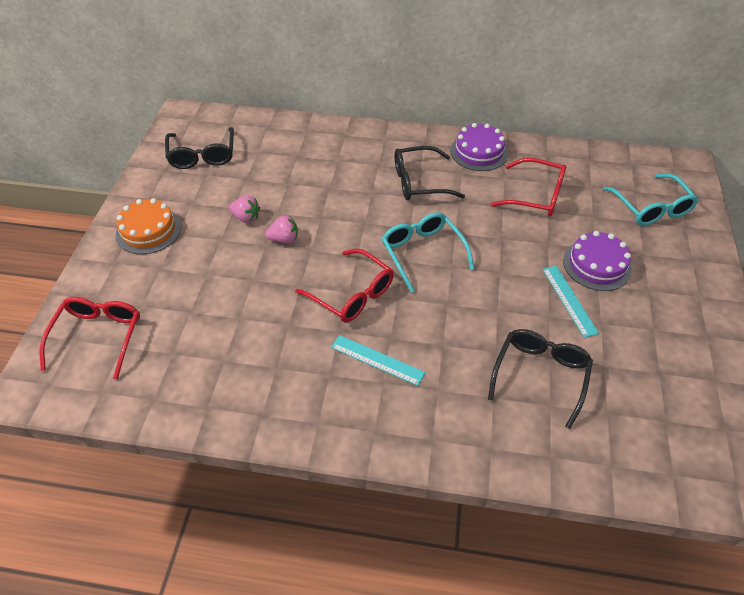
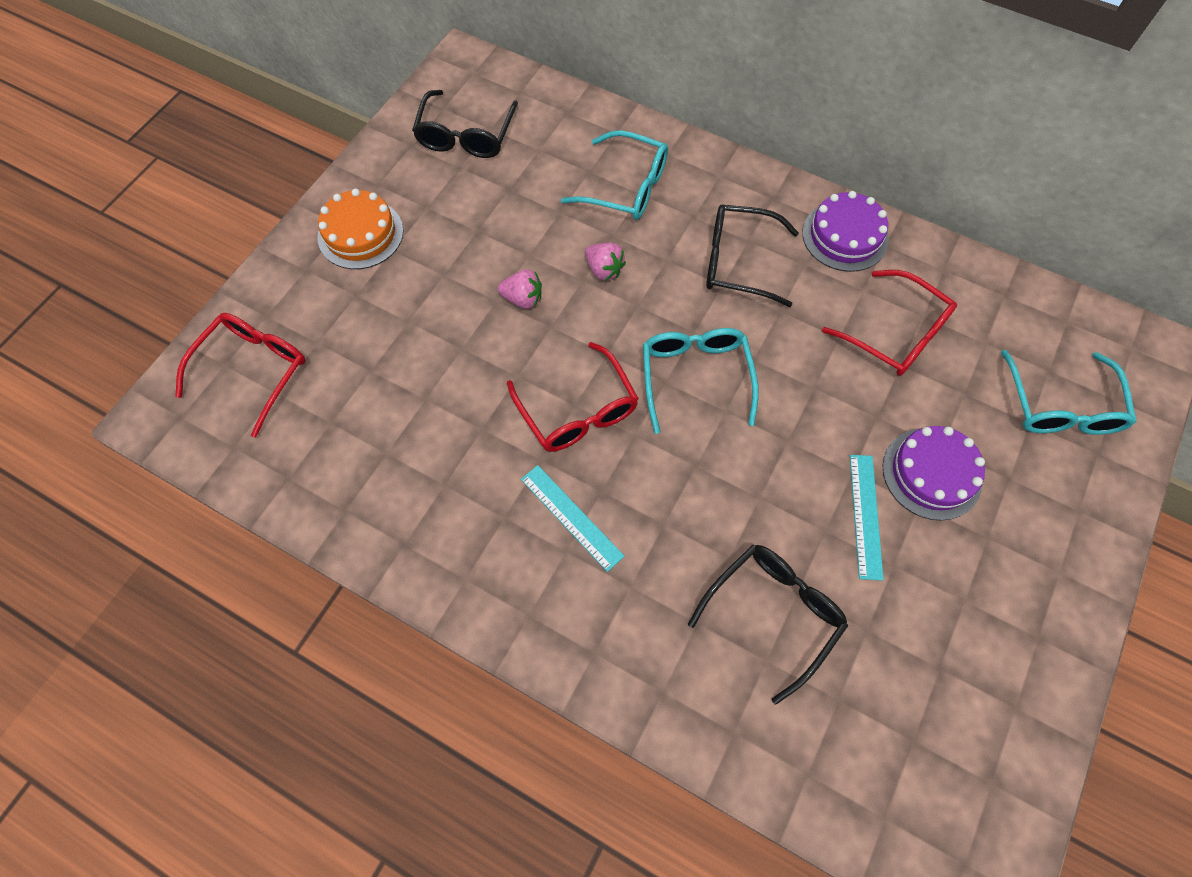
camera: 20 degrees right, 15 degrees up
(246, 218) = (487, 251): pink strawberry -> pink strawberry (604, 270)
(326, 159) = (626, 187): none -> turquoise glasses

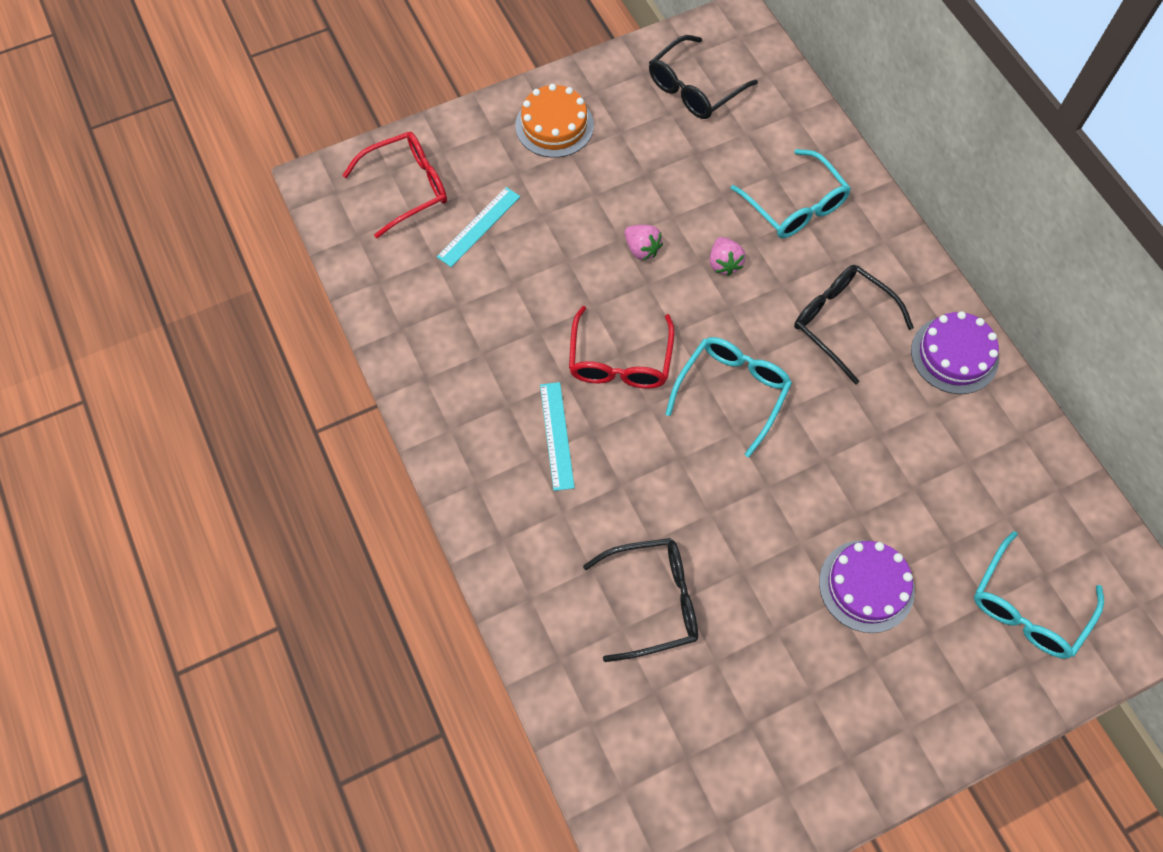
camera: 35 degrees right, 0 degrees up
(865, 515) = (784, 581): turquoise ruler -> turquoise ruler (479, 226)
(896, 334) = (930, 461): red glasses -> none

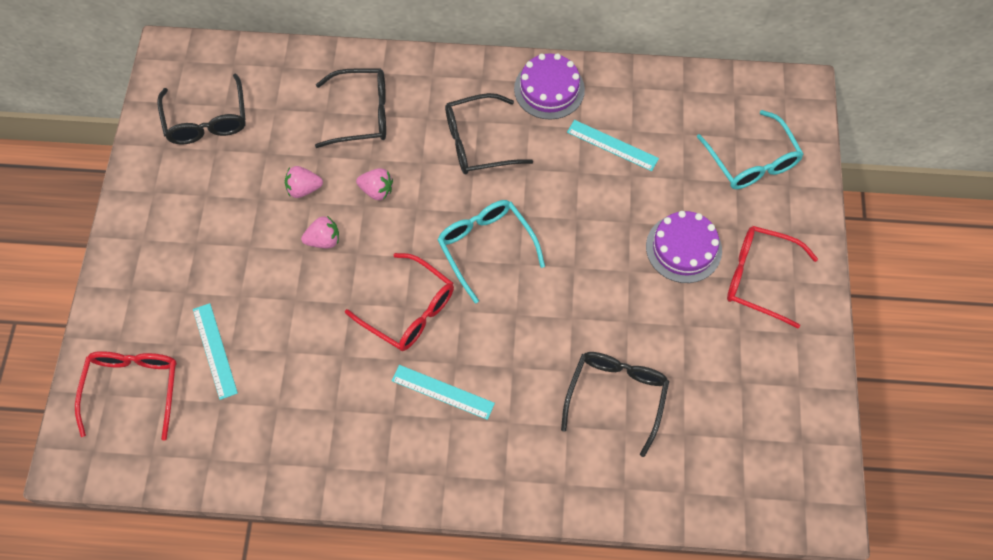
camera: 60 degrees left, 0 degrees up
(554, 125) = (161, 240): orange cake -> none
(682, 203) = (304, 189): none -> pink strawberry
(795, 206) = (362, 114): turquoise glasses -> black glasses
(887, 685) = (759, 278): none -> red glasses
(935, 451) = (612, 145): none -> turquoise ruler

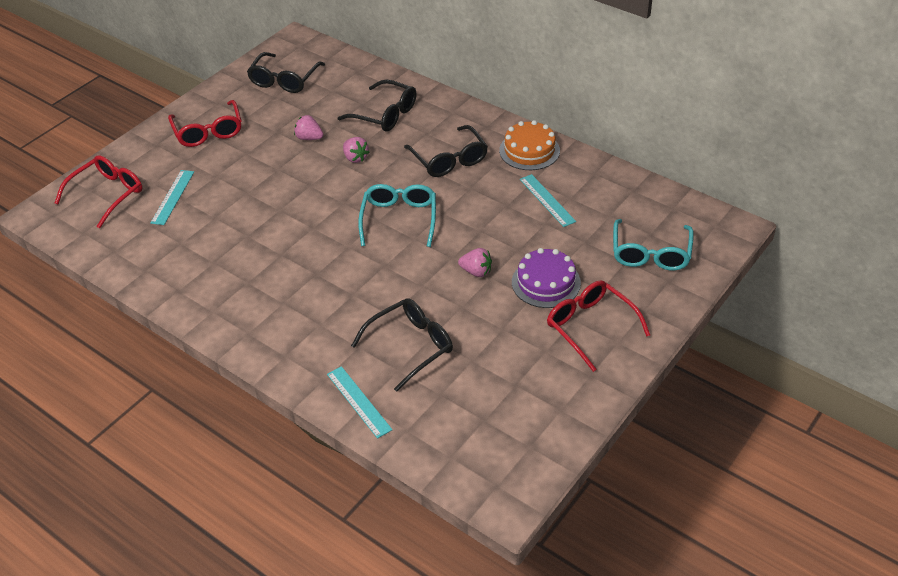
camera: 35 degrees right, 20 degrees down
(324, 240) = (295, 169): pink strawberry -> pink strawberry (476, 271)
(409, 310) = (313, 231): red glasses -> red glasses (208, 131)
(443, 392) = (292, 285): turquoise ruler -> turquoise ruler (359, 401)
(477, 142) = (449, 160): black glasses -> black glasses turned 135 degrees counterclockwise
(549, 89) = (529, 150): purple cake -> orange cake

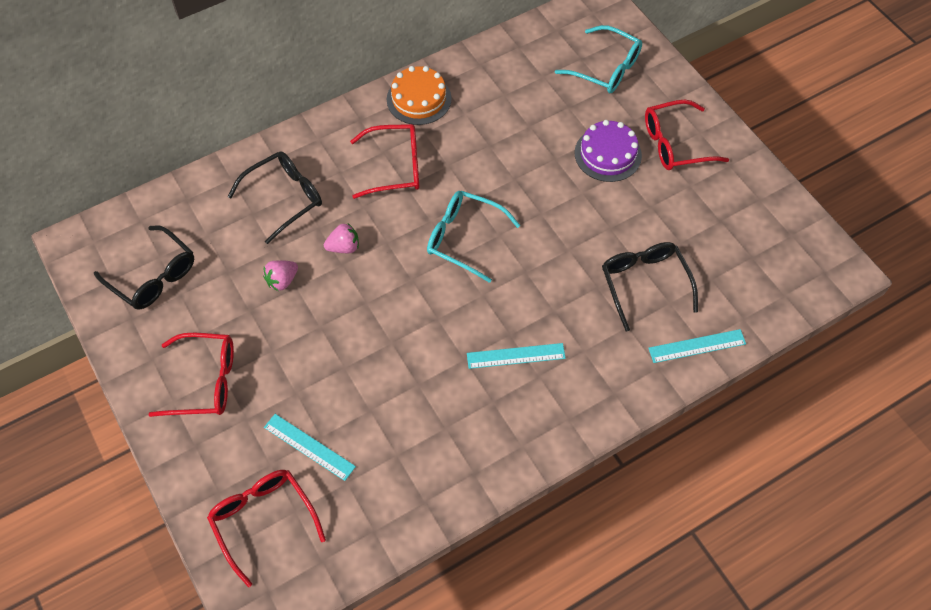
camera: 70 degrees left, 15 degrees up
(449, 160) = (395, 167): black glasses -> red glasses
(476, 271) = (569, 201): pink strawberry -> none
(547, 200) = (498, 112): turquoise ruler -> turquoise ruler (516, 356)

